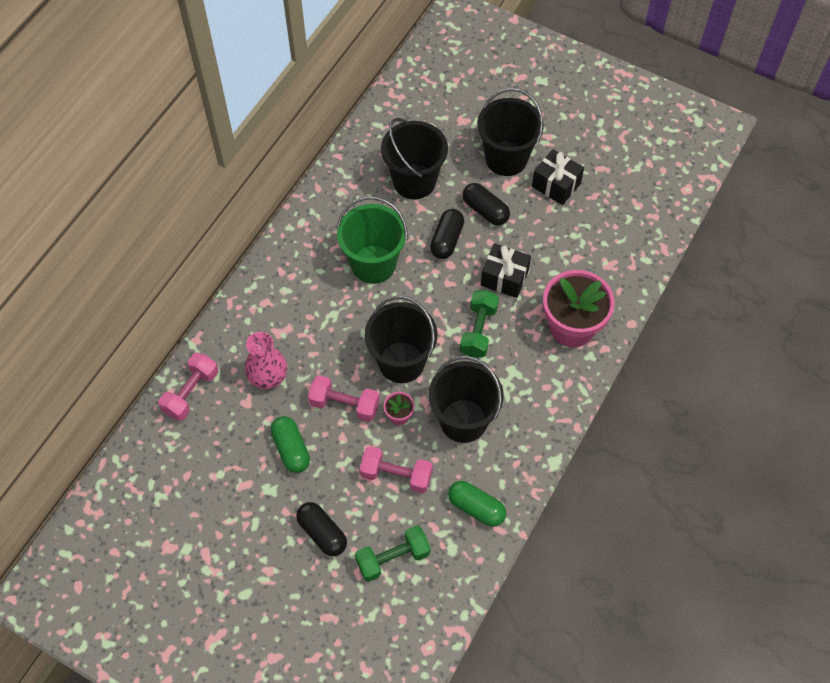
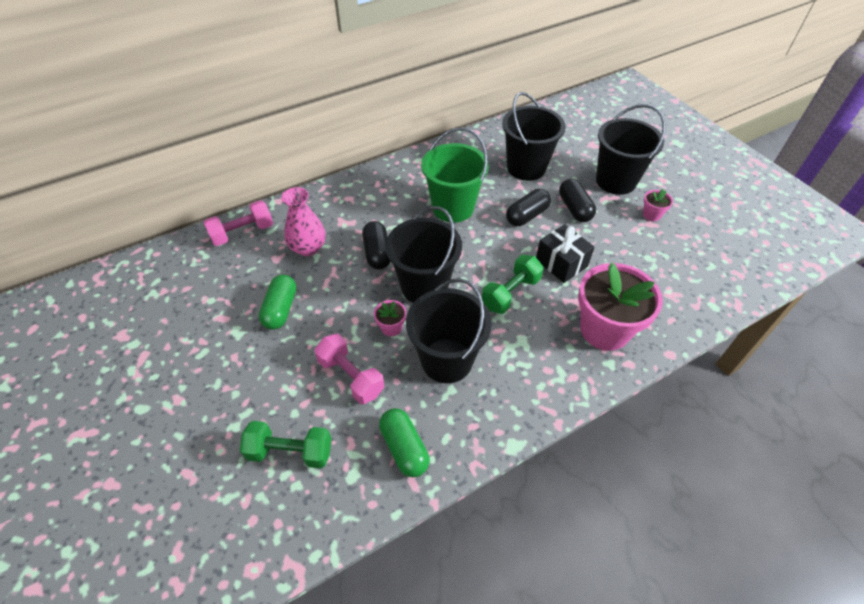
camera: 30 degrees right, 10 degrees down
(322, 533) = (248, 392): black capsule -> black capsule (377, 253)
(344, 404) = (351, 296): pink dumbbell -> none
(556, 185) = (651, 215): black gift -> pink flower pot

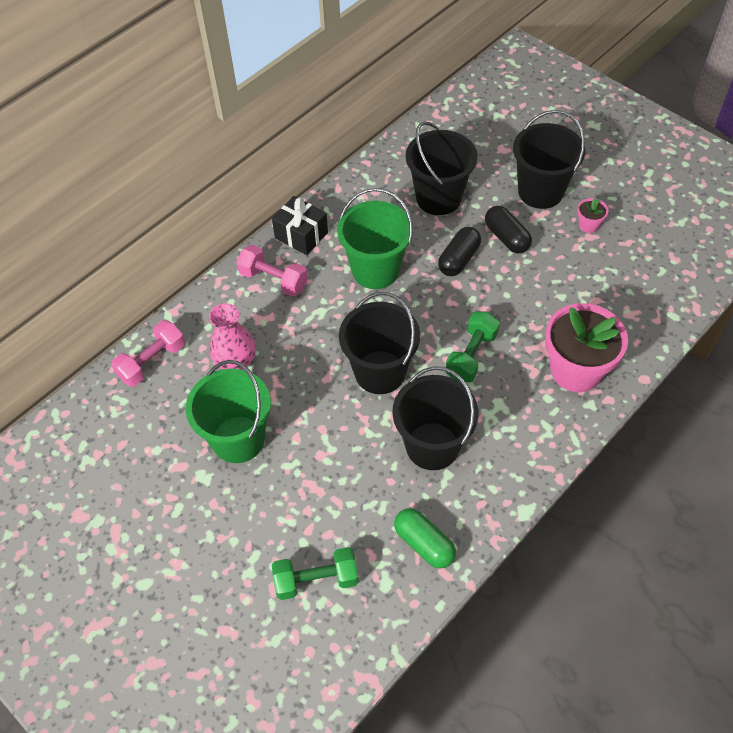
camera: 15 degrees left, 5 degrees up
(280, 309) = (238, 439): green capsule -> green bucket
(351, 376) = (343, 490): pink dumbbell -> pink dumbbell (273, 280)
(377, 253) = (314, 346): black capsule -> none
(391, 327) = (363, 427): pink flower pot -> none
(561, 263) = (512, 307): black gift -> black gift (301, 235)

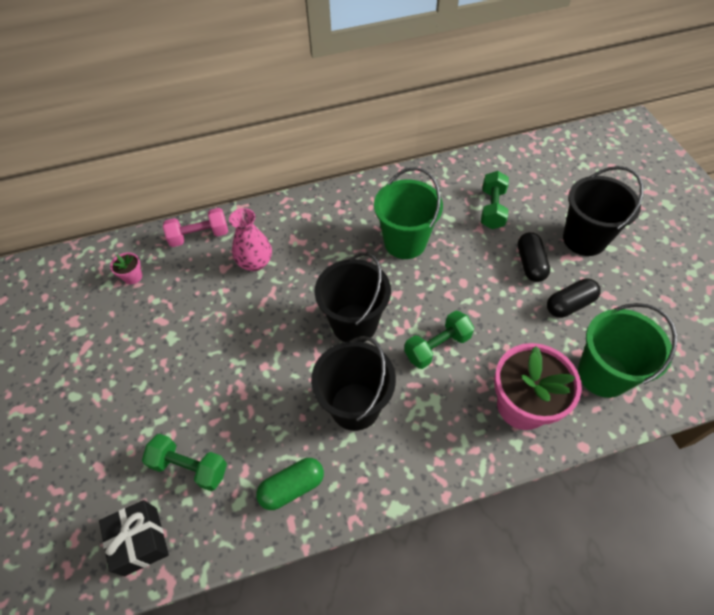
camera: 30 degrees right, 0 degrees up
(238, 439) = (215, 322): green bucket -> green bucket (603, 374)
(273, 280) = (324, 216): pink dumbbell -> none
(301, 235) = (366, 192): black gift -> black gift (141, 541)
(424, 544) = (292, 487): green capsule -> green capsule turned 75 degrees clockwise
(438, 198) = (492, 209): black bucket -> green dumbbell
(459, 259) = (478, 263): black capsule -> black capsule (569, 304)
(588, 225) = (611, 285): pink flower pot -> pink flower pot (133, 276)

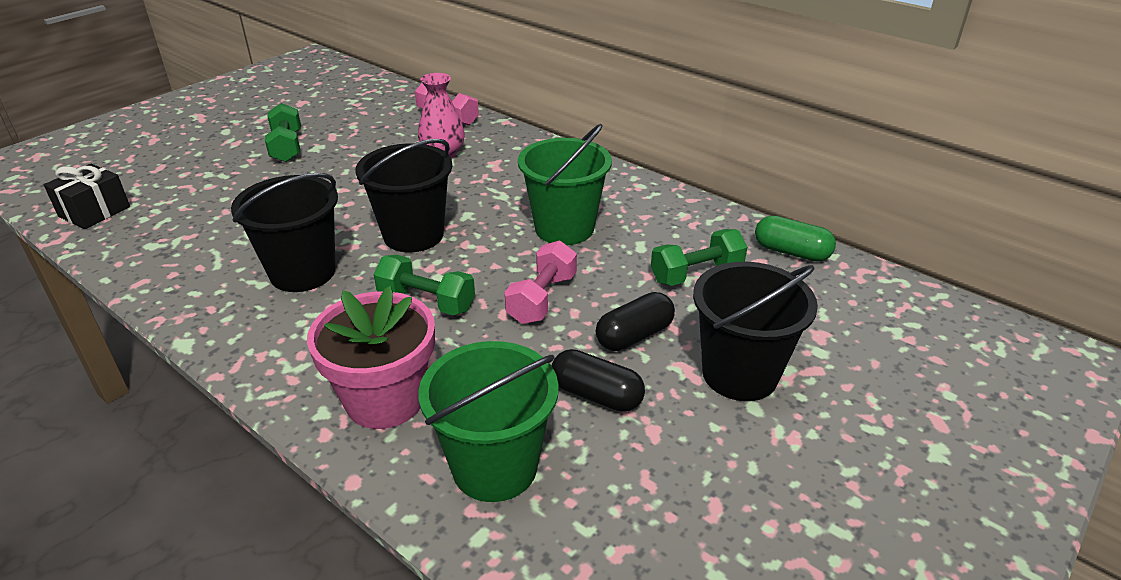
camera: 55 degrees right, 20 degrees down
(133, 276) = (370, 107): pink flower pot -> none
(190, 467) = (179, 207): green dumbbell -> green dumbbell (287, 147)
(292, 487) = (182, 268): green capsule -> green capsule (791, 252)
(471, 288) = (542, 299): none -> pink dumbbell

